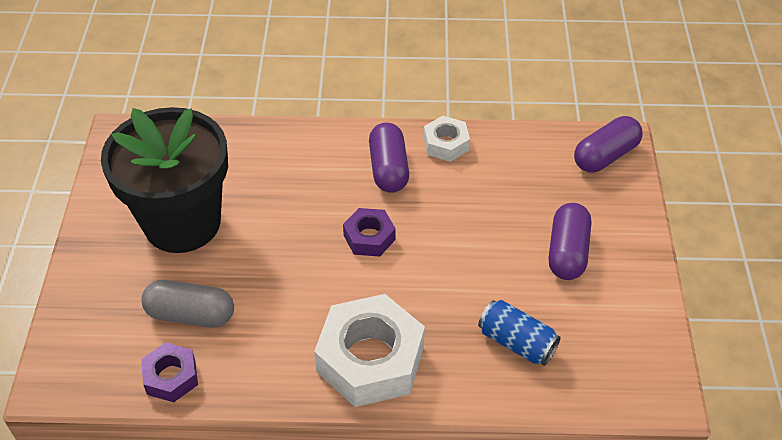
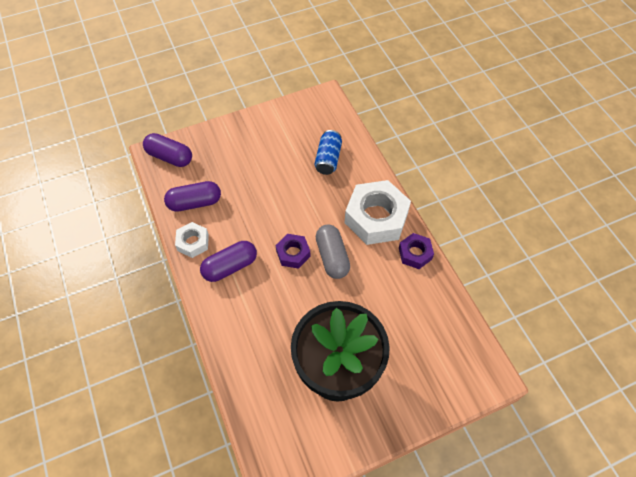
camera: 115 degrees left, 10 degrees up
(171, 377) = (447, 310): purple nut -> purple nut (415, 253)
(191, 314) = (402, 324): grey capsule -> grey capsule (332, 257)
(567, 252) = (255, 154): purple capsule -> purple capsule (194, 203)

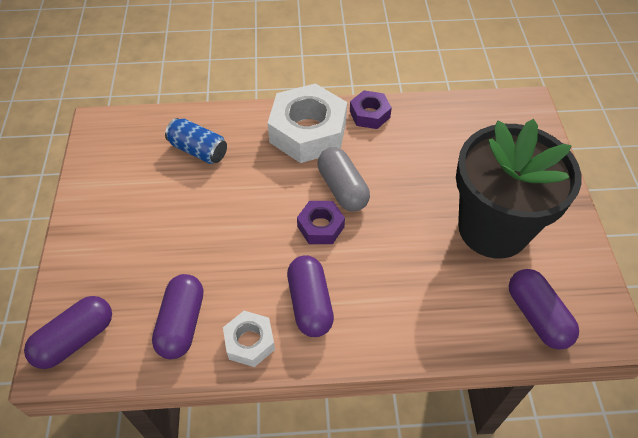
camera: 70 degrees left, 5 degrees down
(267, 419) = (537, 316): none -> purple capsule
(332, 257) = (342, 188): grey capsule -> grey capsule turned 60 degrees clockwise

